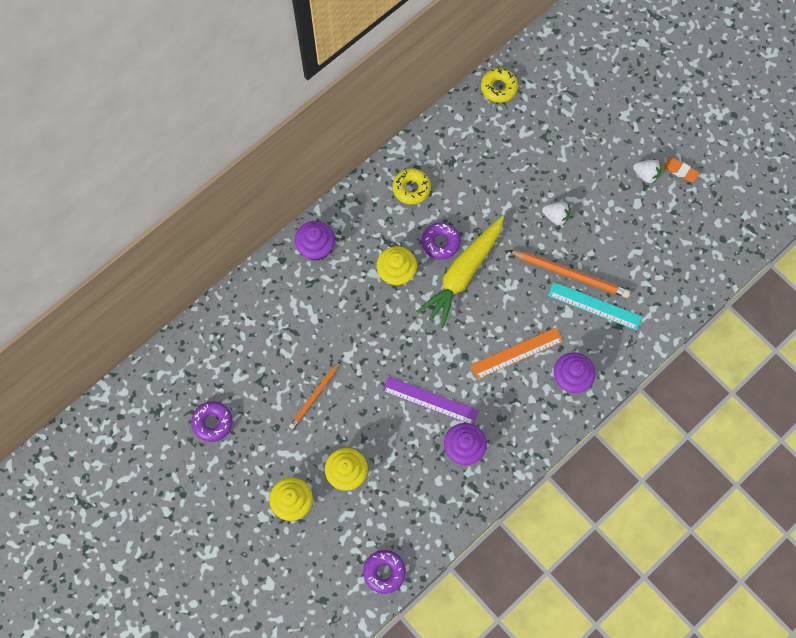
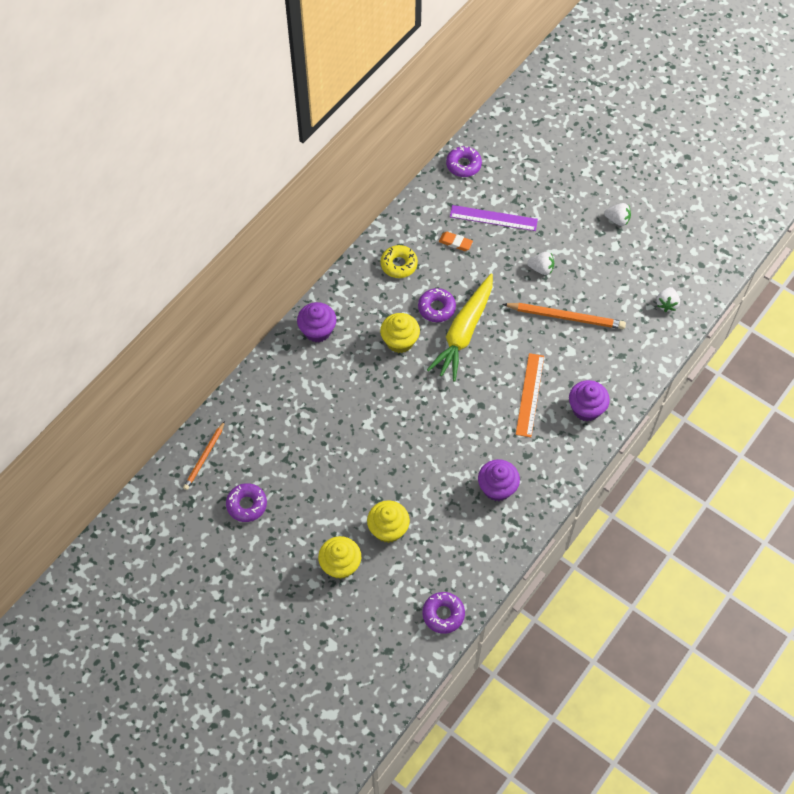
camera: 10 degrees left, 10 degrees down
(315, 396) = (343, 464): orange pencil -> orange pencil (204, 457)
(430, 400) = (456, 450): purple ruler -> purple ruler (493, 218)
(499, 88) = (463, 165): yellow donut -> purple donut
(516, 353) = (530, 394): orange ruler -> orange ruler turned 45 degrees counterclockwise
(594, 306) = (594, 341): turquoise ruler -> none
(677, 277) = (666, 304): none -> white strawberry
(680, 171) = (648, 212): orange eraser -> orange eraser (455, 243)

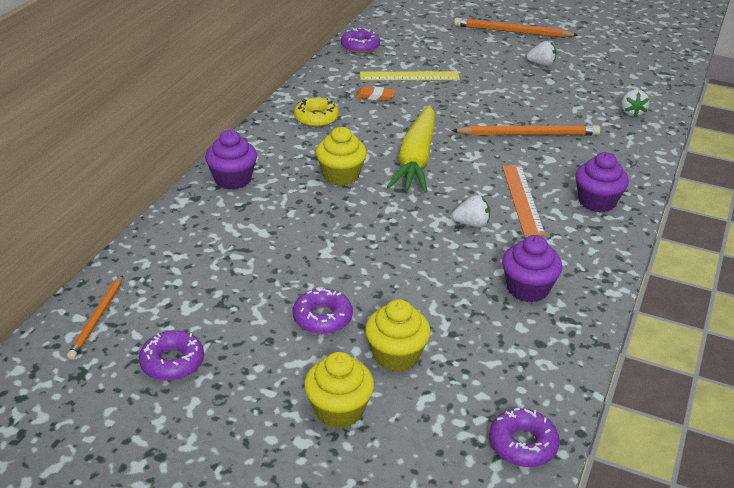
camera: 15 degrees left, 25 degrees down
(436, 308) = (375, 145): purple donut -> purple donut (322, 318)
(493, 218) = (409, 76): purple ruler -> yellow ruler
(541, 269) = (480, 104): white strawberry -> white strawberry (471, 224)
(611, 163) = (512, 32): none -> orange pencil

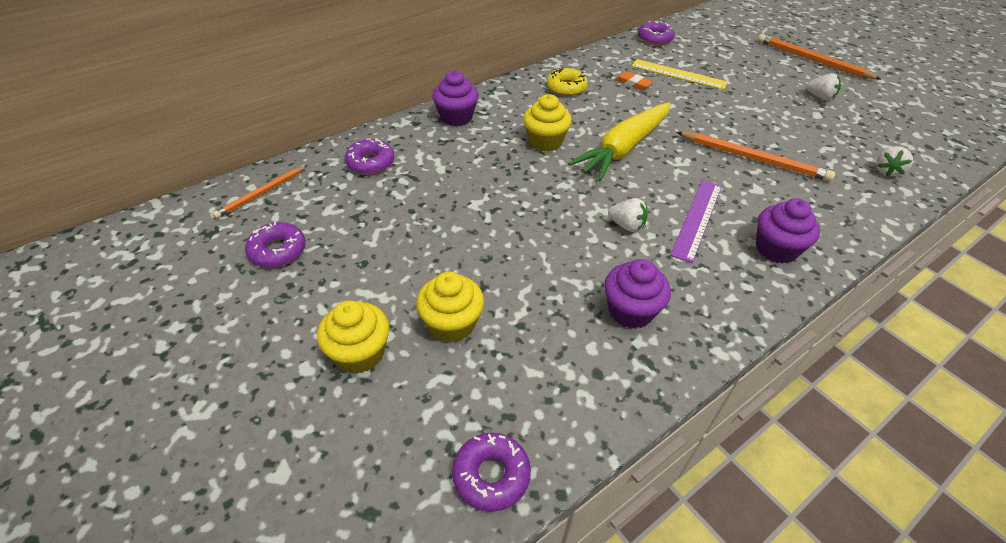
camera: 30 degrees right, 10 degrees up
(322, 318) = (421, 261): purple donut -> purple donut (370, 162)
(522, 199) = (697, 219): orange ruler -> purple ruler

